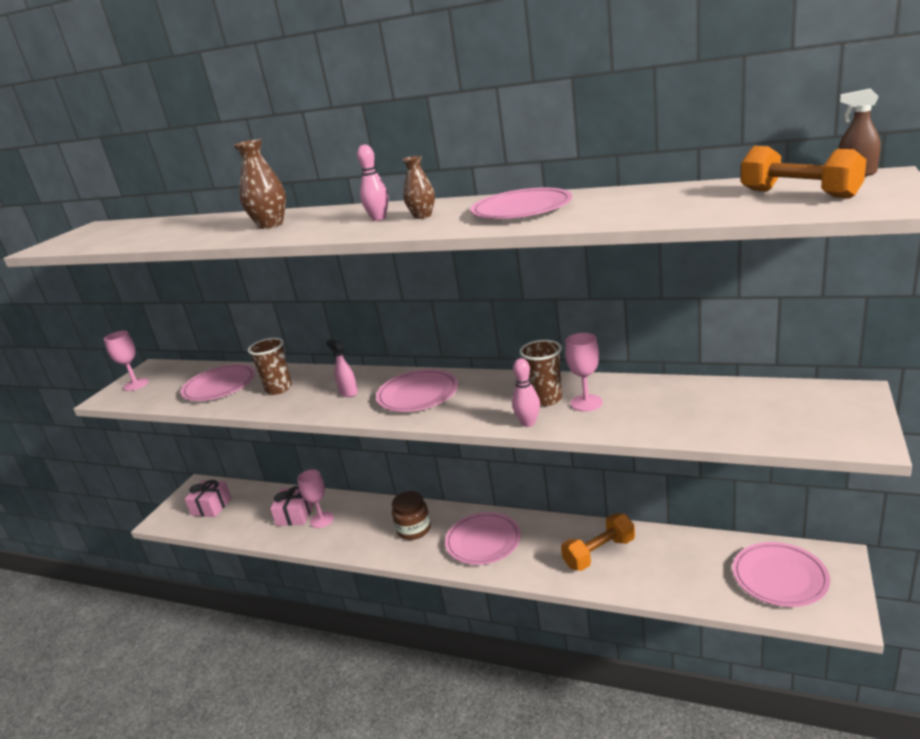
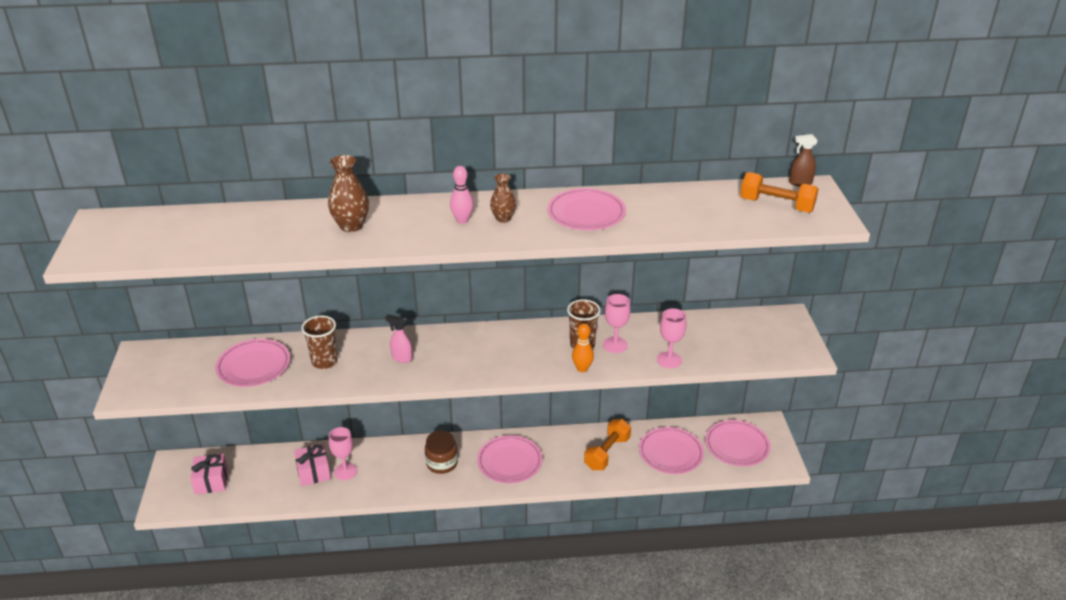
camera: 30 degrees left, 10 degrees up
(136, 384) = (144, 375): pink goblet -> pink goblet (669, 360)
(418, 394) = (470, 352): pink plate -> pink plate (670, 453)
(528, 423) = (582, 368): pink bowling pin -> orange bowling pin

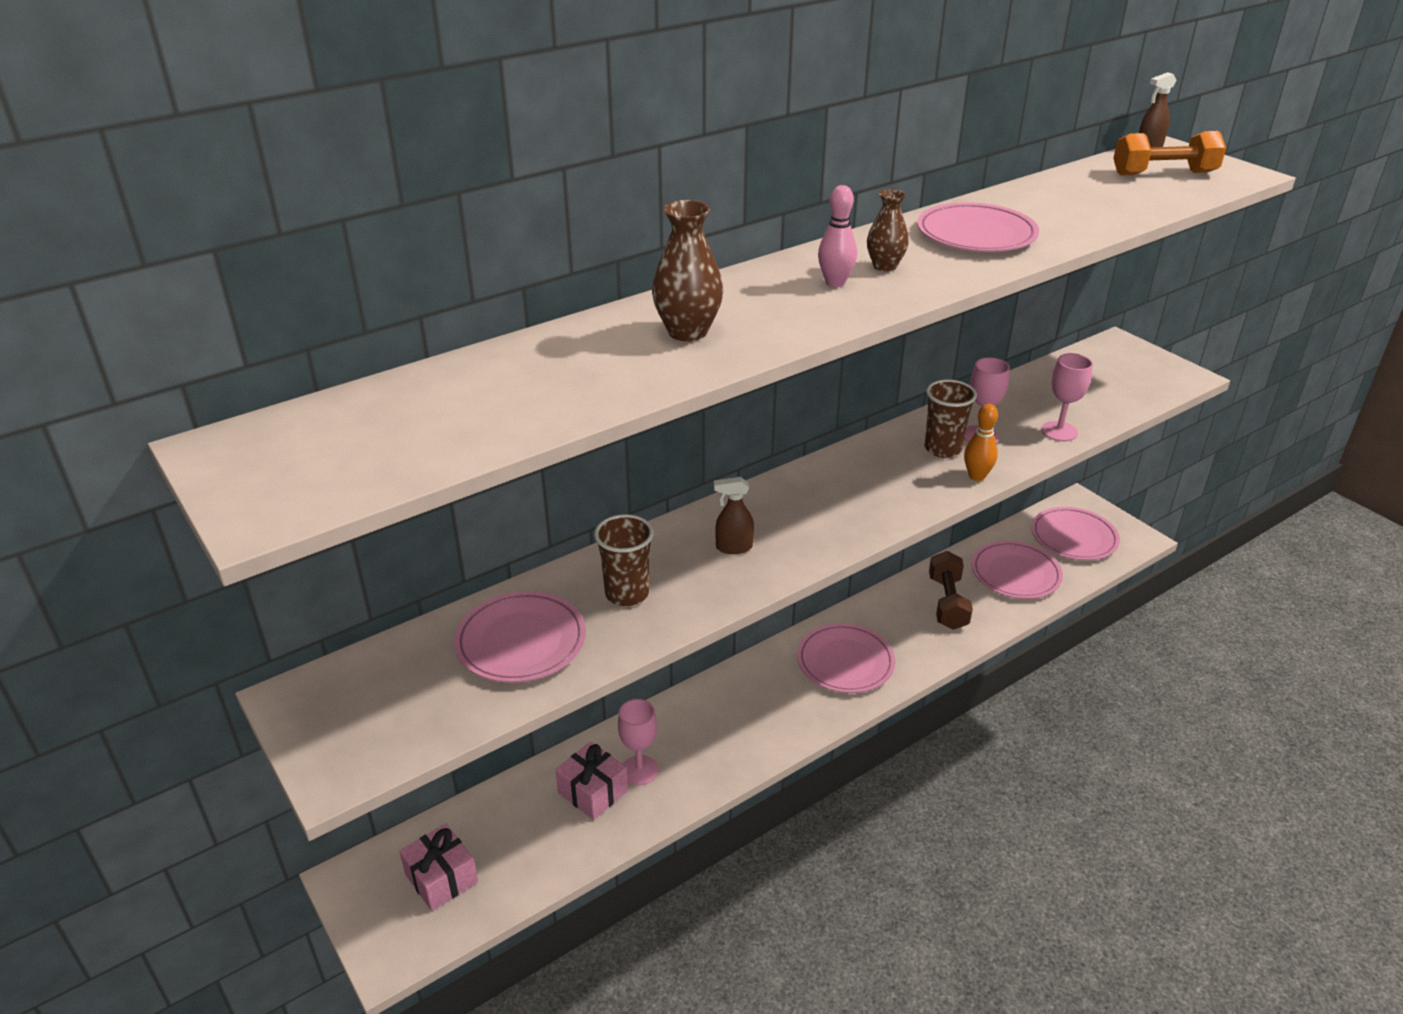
camera: 30 degrees left, 0 degrees up
(401, 358) = (733, 547): pink spray bottle -> brown spray bottle
(442, 463) = (762, 701): brown jar -> none
(607, 453) = (947, 603): orange dumbbell -> brown dumbbell

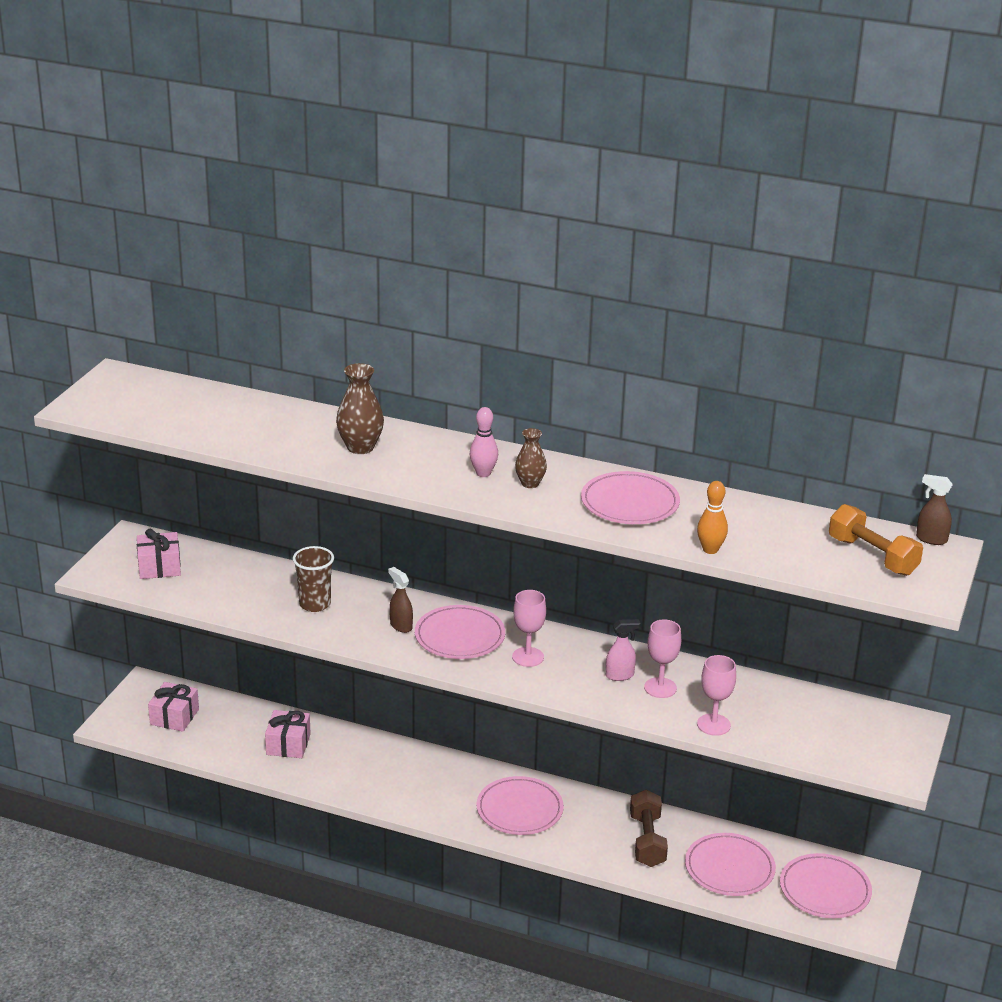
camera: 55 degrees right, 5 degrees down
(396, 698) = (159, 567): none -> pink gift
(521, 641) = (238, 586): pink plate -> pink plate (459, 636)
(639, 770) = (323, 756): pink goblet -> pink goblet (528, 657)
(942, 449) = (620, 675): brown cup -> pink spray bottle
(947, 603) = (647, 841): brown dumbbell -> brown dumbbell turned 60 degrees counterclockwise
(976, 476) = (599, 701): orange bowling pin -> orange bowling pin (710, 550)

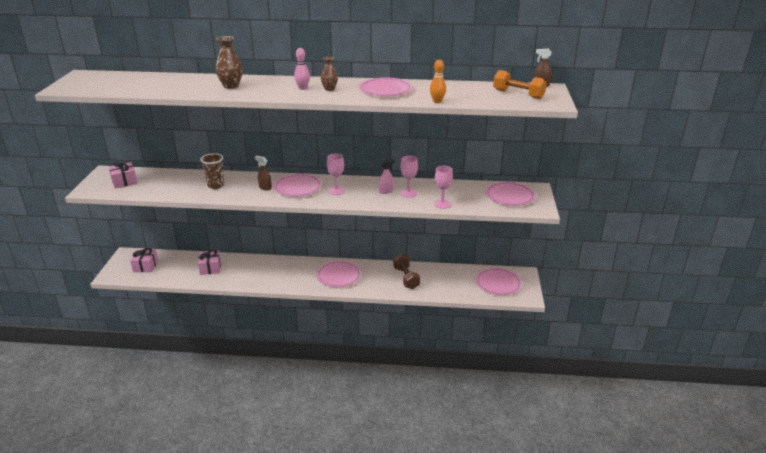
camera: 15 degrees left, 0 degrees up
(729, 868) = (450, 283): pink plate -> pink plate (509, 196)

